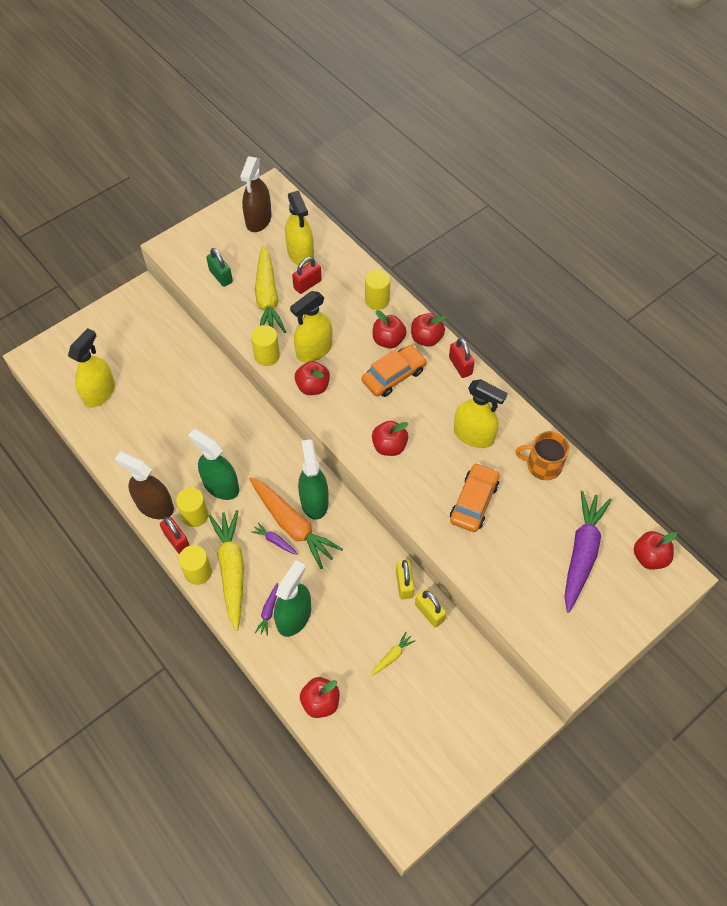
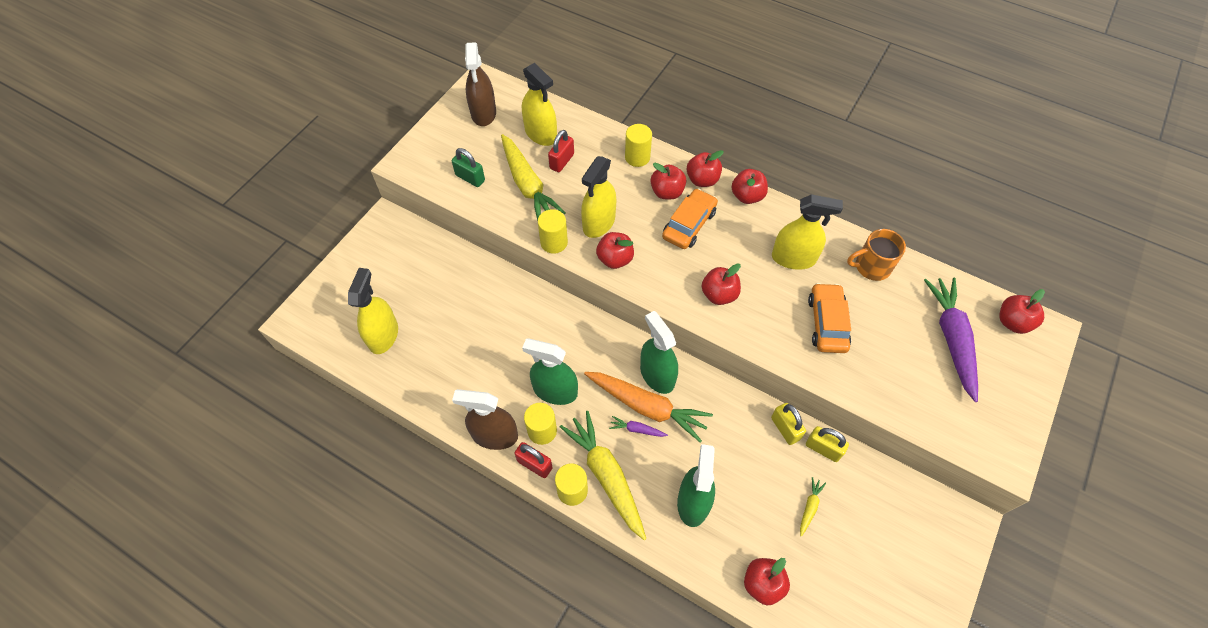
camera: 20 degrees left, 0 degrees up
(269, 611) = (665, 506): purple carrot -> none
(460, 366) = (747, 196): red padlock -> red apple

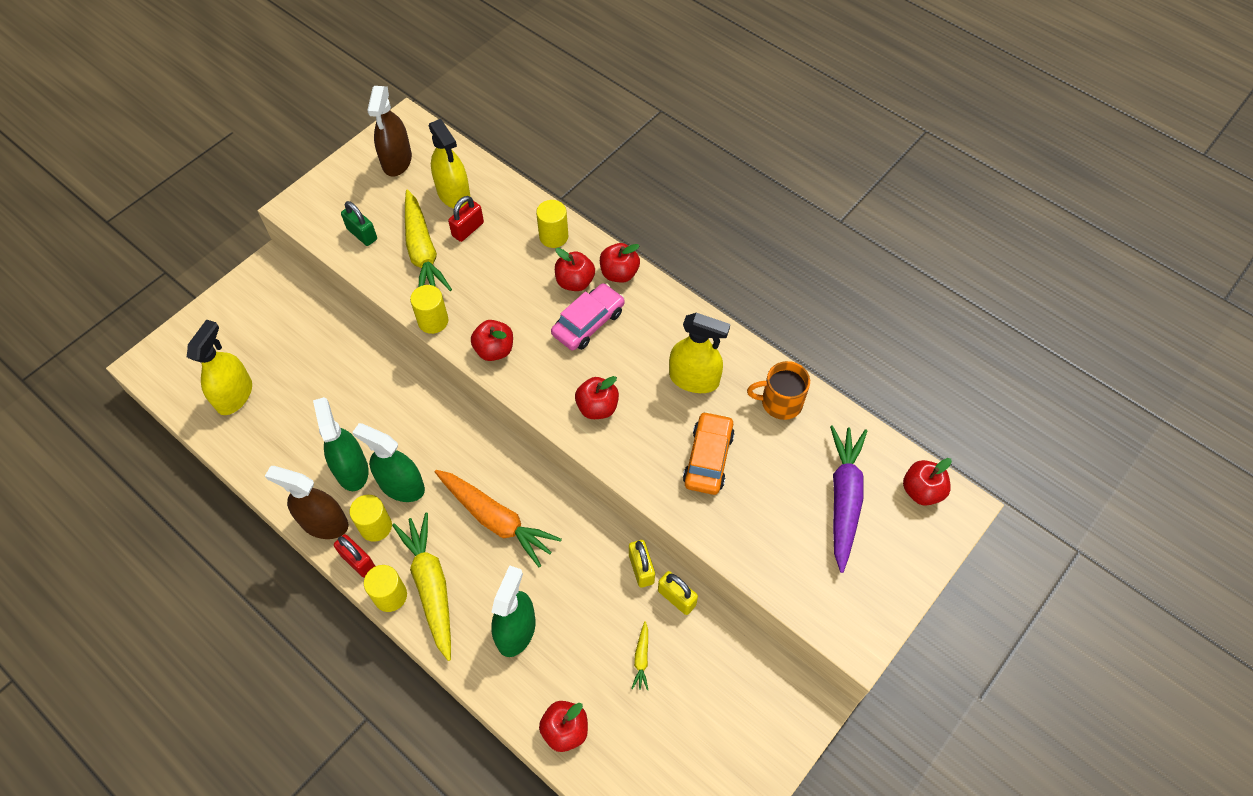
camera: 10 degrees right, 0 degrees up
(599, 223) = (488, 306): yellow spray bottle -> none
(637, 429) = (478, 542): purple carrot -> none
(657, 375) = (517, 486): green spray bottle -> green spray bottle (351, 470)
(689, 224) = (588, 323): orange car -> pink car
(747, 196) = (664, 300): red apple -> none
(809, 507) = (641, 658): yellow carrot -> yellow carrot turned 150 degrees clockwise

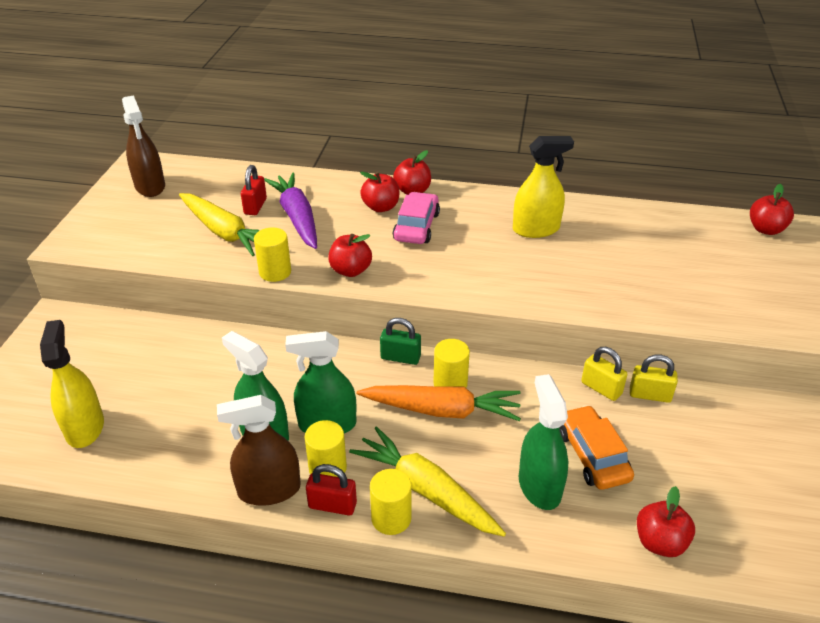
camera: 30 degrees left, 20 degrees down
(362, 234) = (154, 240): green padlock -> green padlock (400, 357)
(453, 194) = (222, 190): yellow spray bottle -> none
(553, 236) = (336, 188): yellow cylinder -> yellow cylinder (450, 383)
(597, 407) = (477, 273): red apple -> none
(641, 658) = (667, 452): yellow carrot -> none
(708, 458) = (598, 270): orange car -> orange car (592, 455)
(780, 402) = (614, 219): orange mug -> none
(843, 498) = (721, 254): purple carrot -> purple carrot (297, 218)

